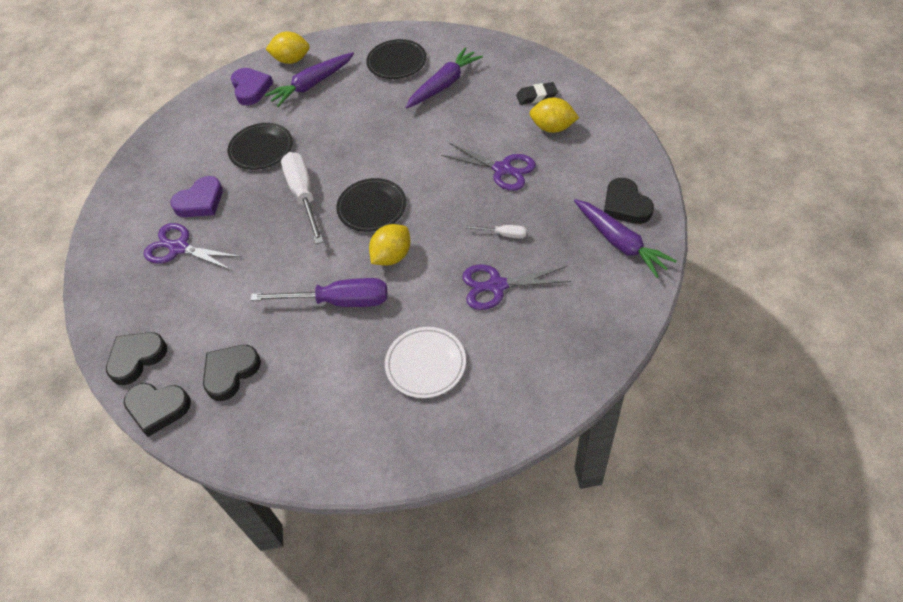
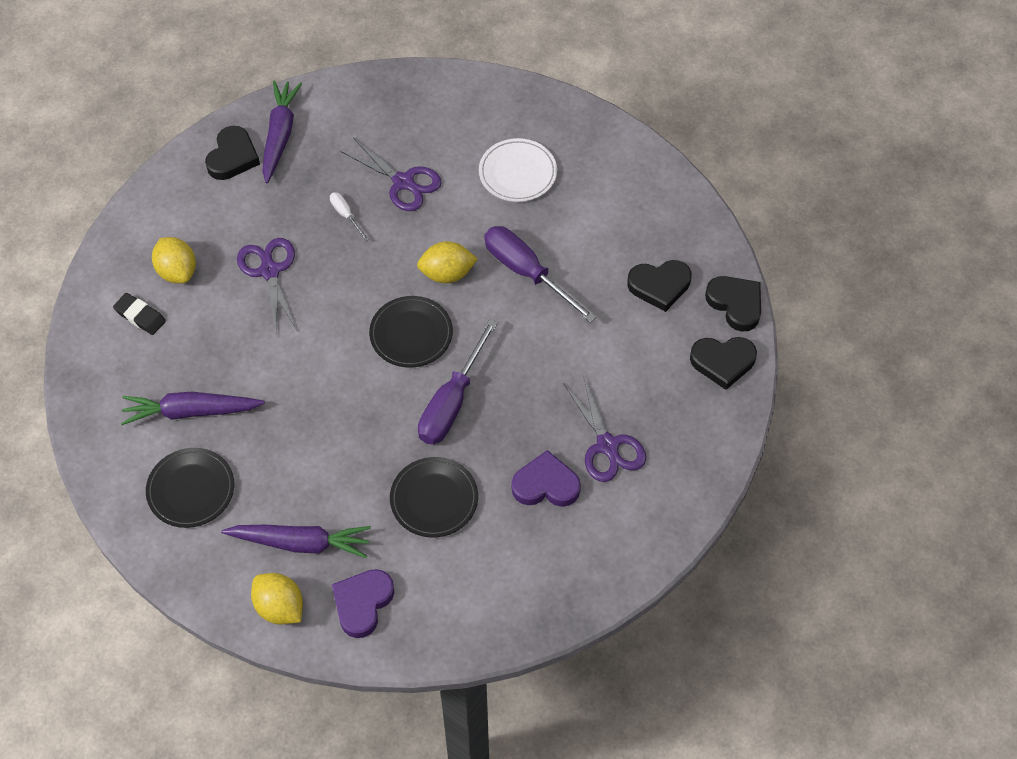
camera: 140 degrees left, 5 degrees up
(303, 195) = (452, 402): white screwdriver -> purple screwdriver

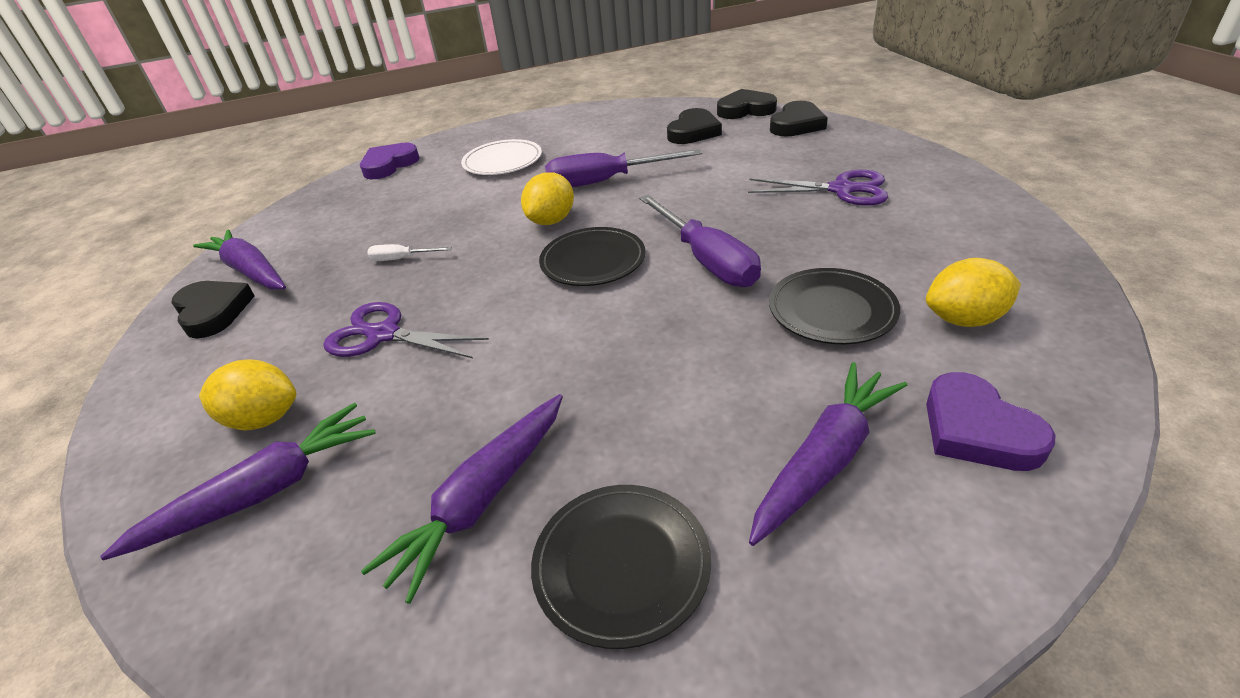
camera: 50 degrees left, 20 degrees down
(140, 316) = (264, 492): black eraser -> purple carrot
(280, 607) = (945, 537): yellow lemon -> yellow lemon (964, 319)
(403, 182) = (421, 216): purple scissors -> none
(546, 485) = (865, 232): purple heart -> purple heart (389, 165)

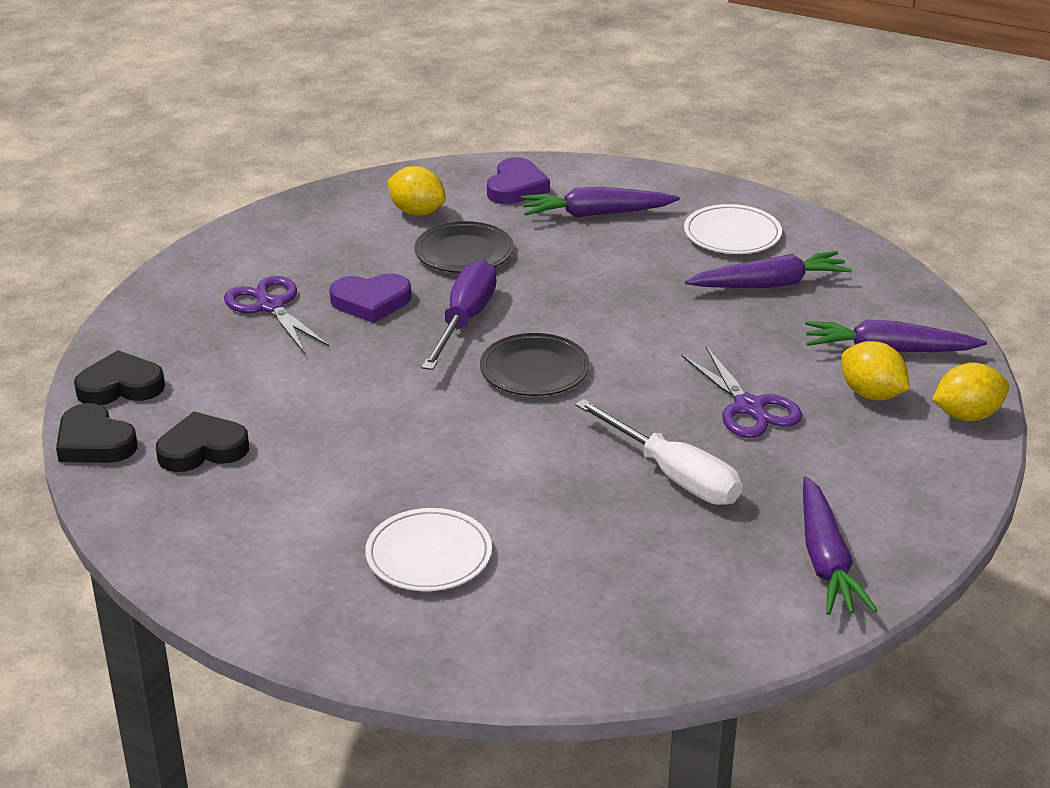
camera: 140 degrees left, 5 degrees down
(213, 312) = (881, 524): black heart -> none
(389, 165) = (549, 660): purple heart -> purple heart (371, 302)
(402, 259) = (673, 475): white screwdriver -> white screwdriver, size x2.12
(551, 221) = (505, 430): yellow lemon -> yellow lemon (967, 415)
(605, 181) = (393, 443): purple screwdriver -> none
(621, 565) = (732, 234): black plate -> white plate

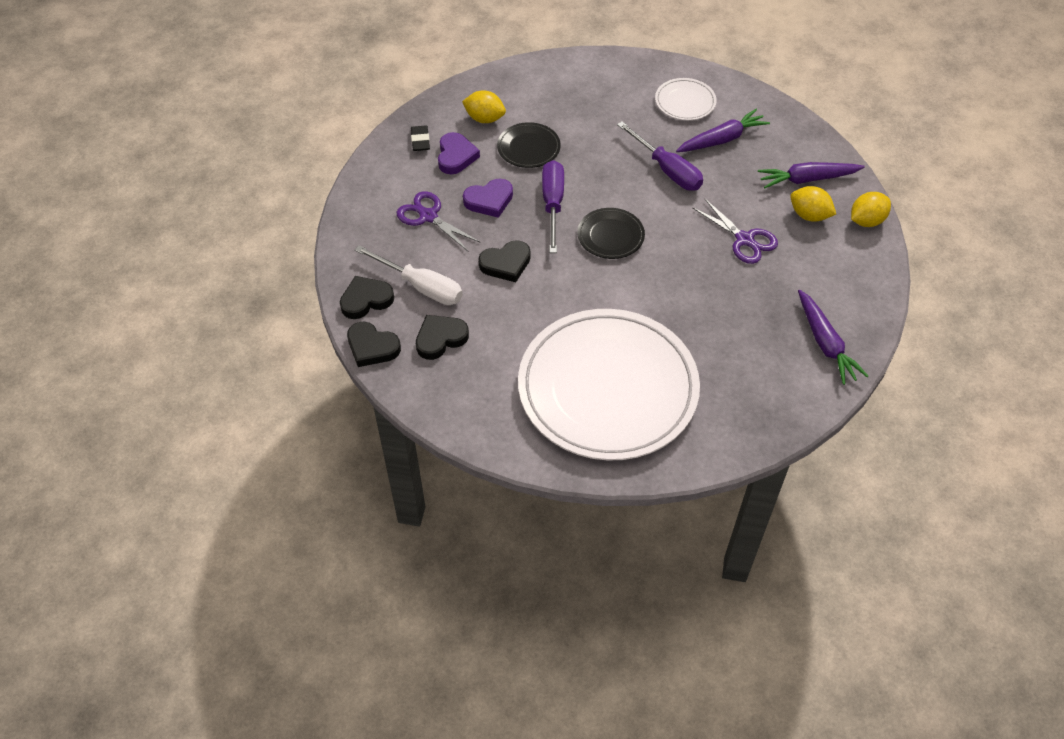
camera: 15 degrees left, 20 degrees up
(309, 223) = (420, 141): none -> black eraser
(354, 377) = (506, 264): none -> black heart
(429, 555) = (608, 388): white plate -> white plate, size x2.43
(516, 187) = (538, 85): purple heart -> purple heart (456, 156)
(595, 214) = (596, 100): purple carrot -> none
(664, 307) = (667, 170): none -> purple screwdriver
(673, 475) = (721, 300): white screwdriver -> white screwdriver (421, 286)

